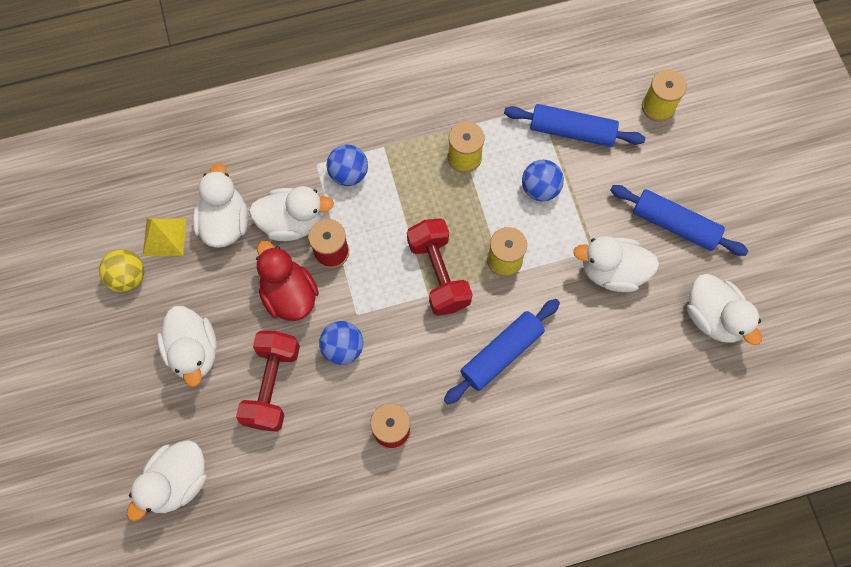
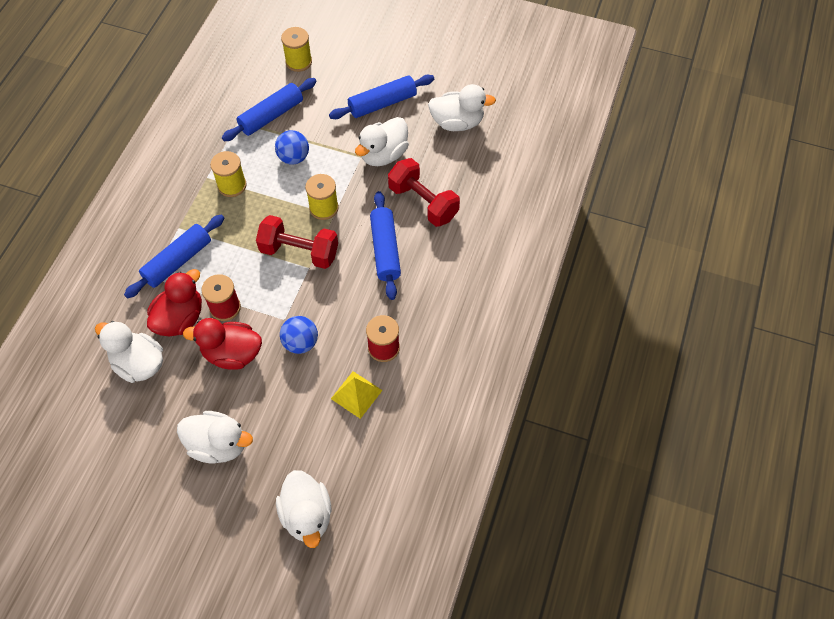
camera: 55 degrees left, 10 degrees down
(128, 277) = (119, 458): yellow ball -> none
(164, 236) = (110, 413): yellow pyramid -> yellow pyramid (356, 394)
(272, 385) = (289, 405): red dumbbell -> red dumbbell (423, 202)
(292, 222) = (180, 319): white duck -> red duck
(348, 174) = (178, 261): blue ball -> blue rolling pin

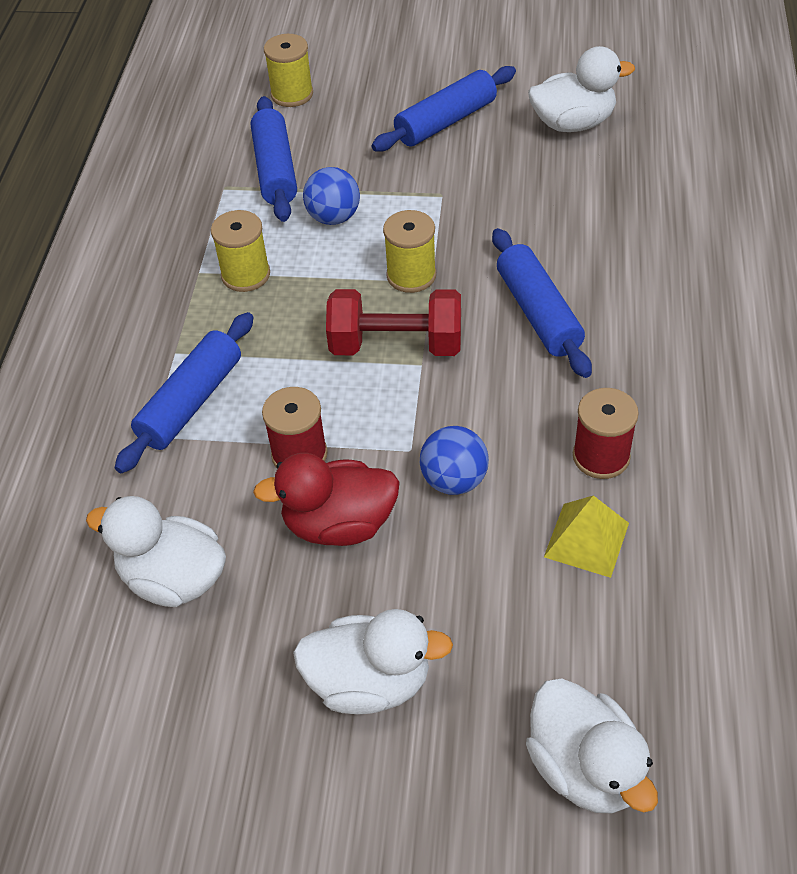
camera: 10 degrees left, 10 degrees down
(180, 319) = (225, 489): red duck -> none
(271, 116) = (275, 170): blue rolling pin -> blue rolling pin turned 45 degrees counterclockwise
(383, 155) = (477, 186): white duck -> none
(423, 202) = (569, 236): red dumbbell -> none

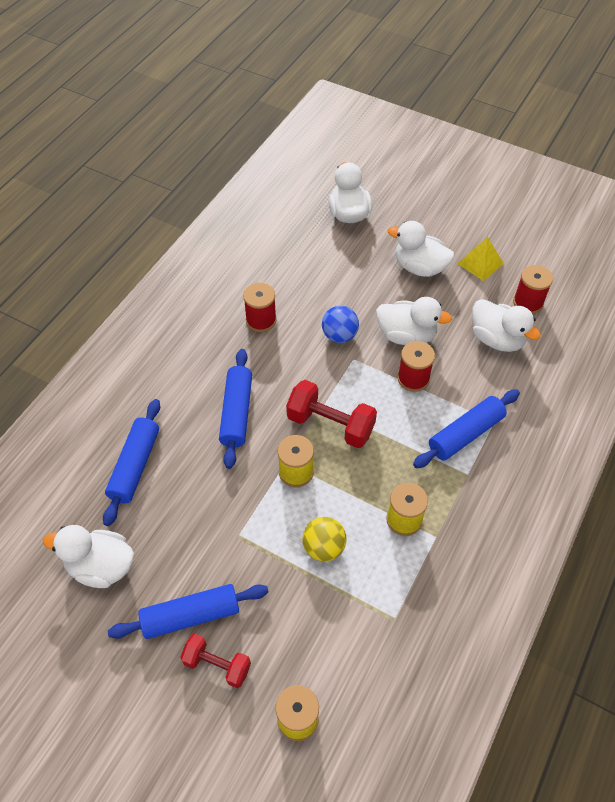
camera: 160 degrees left, 5 degrees up
(126, 684) = (528, 302): none -> red spool
(275, 170) = (347, 621): blue rolling pin -> blue rolling pin (135, 466)
(333, 217) = (324, 547): blue ball -> yellow ball
(339, 524) = (406, 335): red duck -> white duck
(393, 101) = (217, 665): none -> red dumbbell
(586, 539) = (294, 287): yellow pyramid -> yellow pyramid (480, 263)

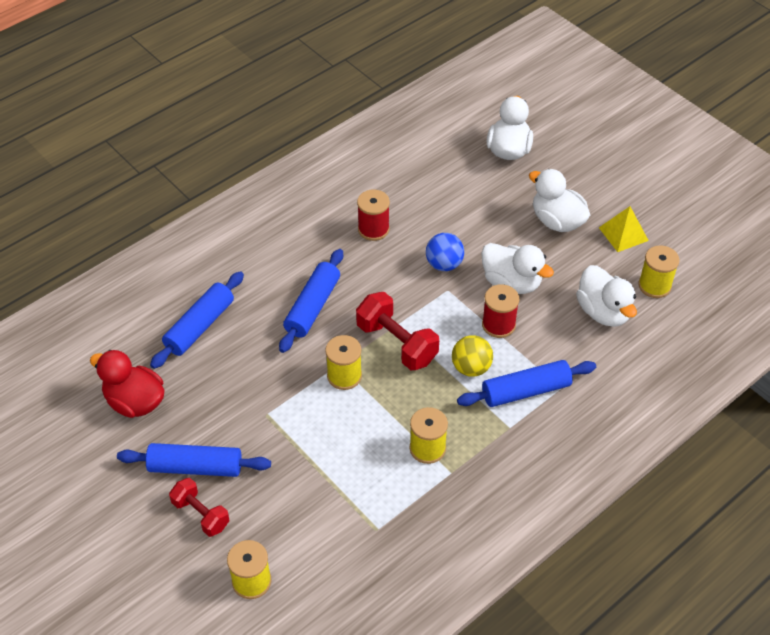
camera: 20 degrees right, 5 degrees down
(101, 566) = (135, 402): white duck -> red duck
(324, 547) = (340, 448): yellow ball -> yellow ball (471, 368)
(528, 302) = (654, 285): red spool -> yellow spool

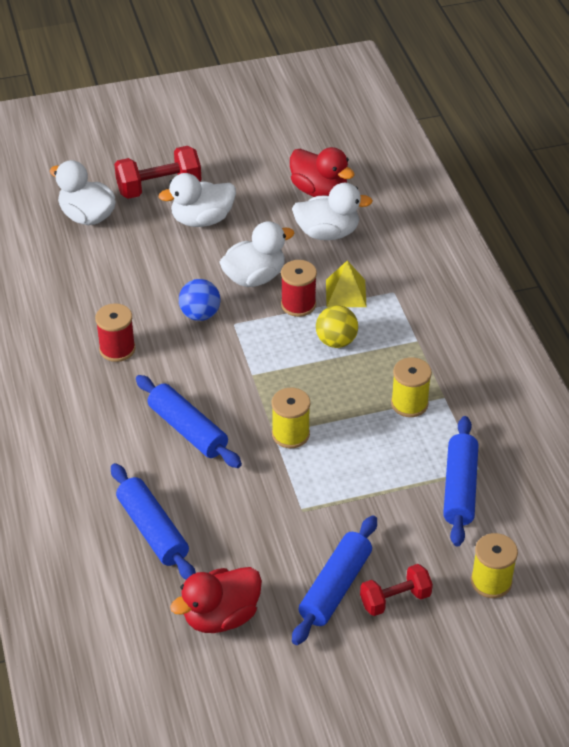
camera: 65 degrees left, 5 degrees down
(397, 343) = (275, 382): red dumbbell -> red dumbbell (159, 187)
(526, 391) = (384, 315): blue rolling pin -> blue rolling pin (460, 488)
(623, 234) = (247, 185): yellow pyramid -> yellow pyramid (345, 293)
(654, 285) = (319, 191): yellow spool -> red duck

